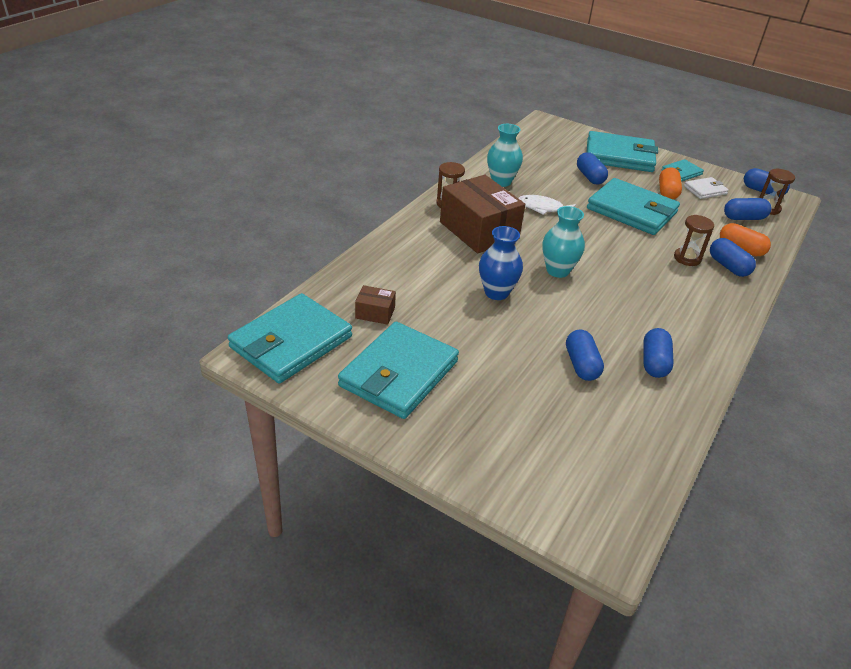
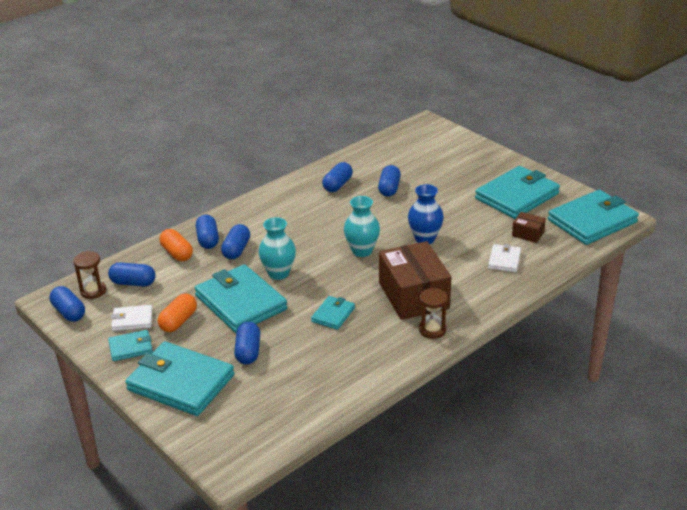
camera: 160 degrees left, 5 degrees down
(397, 276) = (504, 260): none -> white wallet
(501, 181) = (358, 355): turquoise vase -> turquoise vase (278, 273)
(543, 208) = (333, 315): white fish -> turquoise wallet
(687, 258) = (236, 250): brown hourglass -> blue capsule

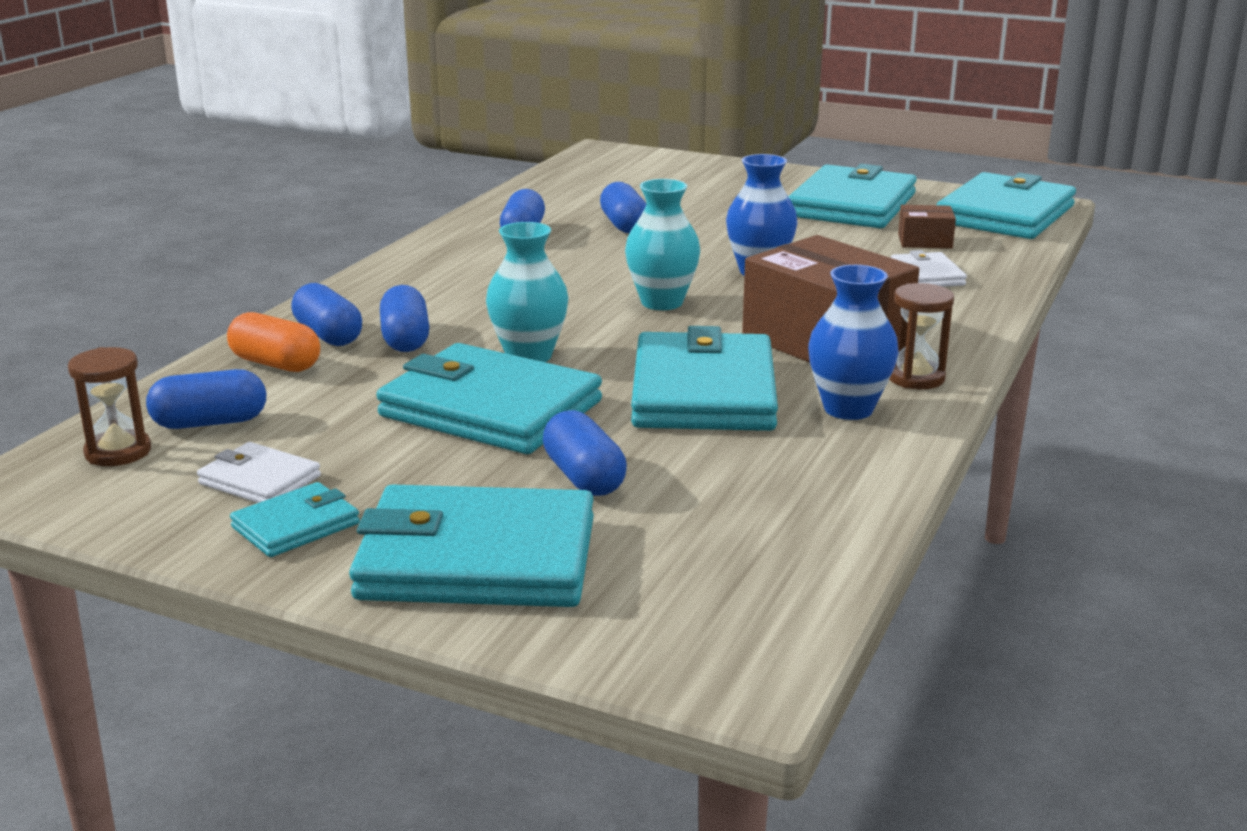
camera: 25 degrees left, 10 degrees down
(69, 312) = (81, 497): blue capsule -> none
(132, 320) = (259, 480): white wallet -> white wallet turned 60 degrees clockwise
(178, 321) = (376, 462): orange capsule -> none
(333, 315) = (703, 392): turquoise wallet -> turquoise wallet, size x2.06
(385, 341) = (848, 409): none -> blue vase

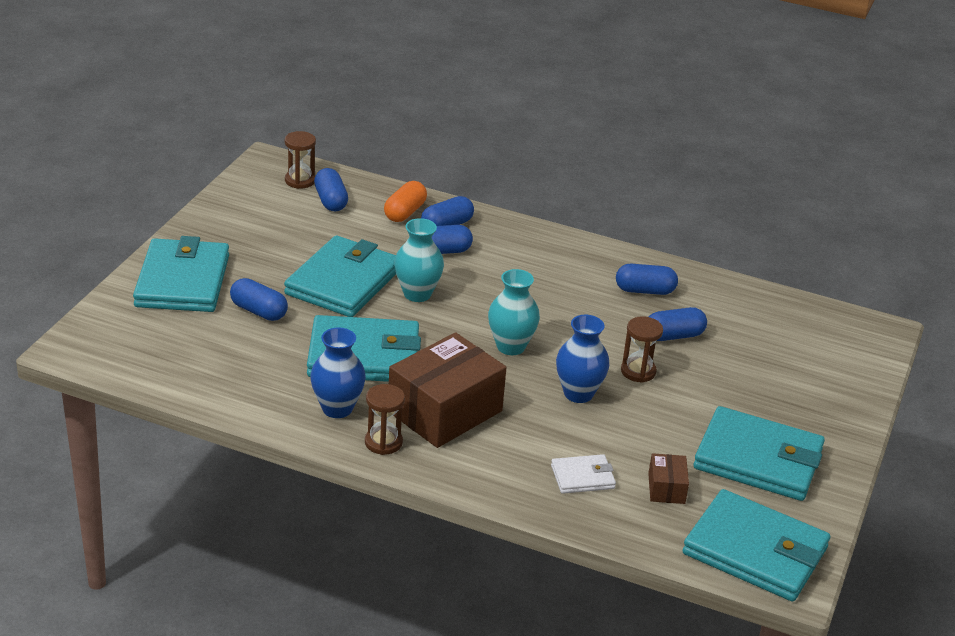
camera: 85 degrees right, 10 degrees up
(259, 480) = (266, 220): white wallet -> none
(295, 525) = (221, 233): turquoise wallet -> none
(584, 477) = (258, 311): blue capsule -> blue capsule turned 60 degrees clockwise
(703, 243) = (638, 371): none -> brown hourglass

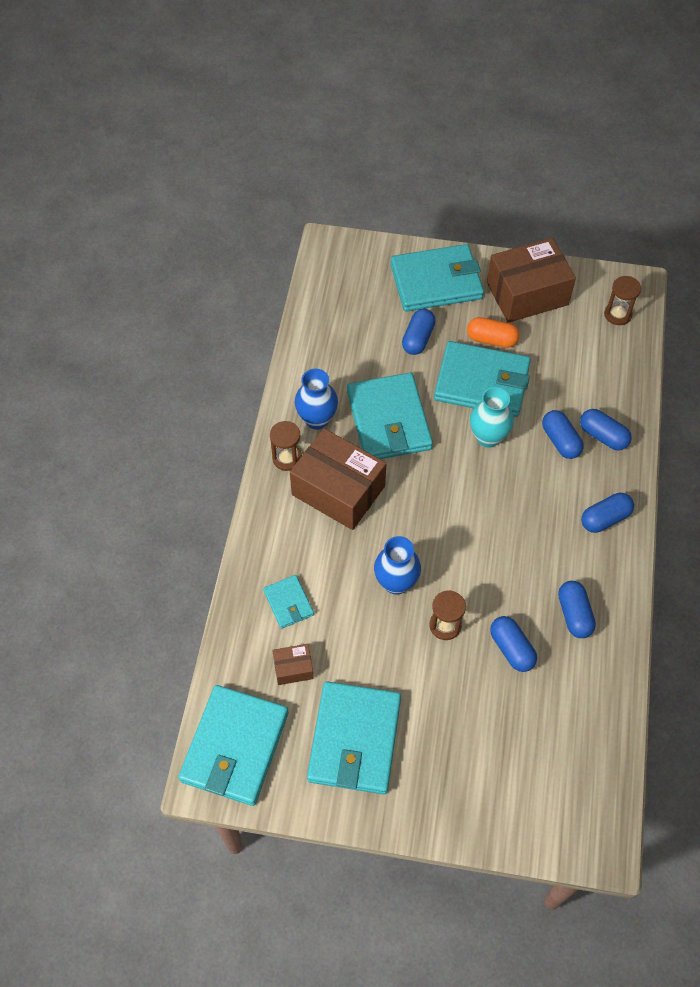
camera: 80 degrees right, 25 degrees up
(239, 226) = (527, 294): none -> brown box
(330, 201) = (598, 343): blue capsule -> blue capsule (605, 518)
(405, 212) = (607, 400): orange capsule -> orange capsule (491, 339)
(510, 346) = (442, 520): turquoise vase -> none
(582, 477) = (288, 603): white wallet -> turquoise wallet

